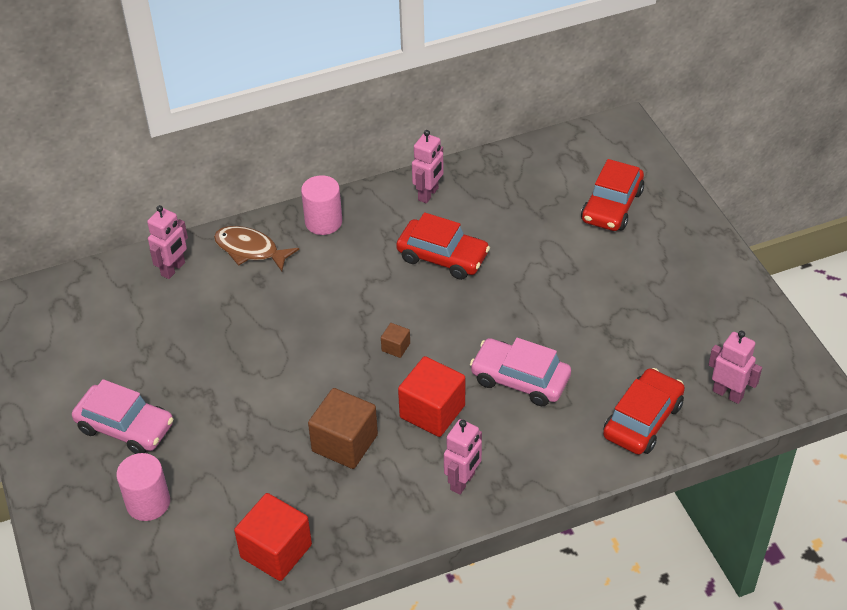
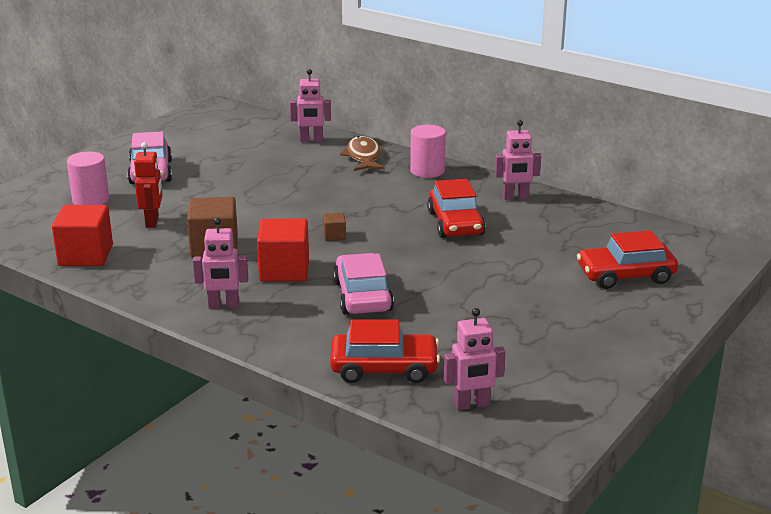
camera: 55 degrees right, 20 degrees down
(247, 470) = (152, 222): none -> red robot
(728, 393) = (472, 405): pink robot -> pink robot turned 75 degrees clockwise

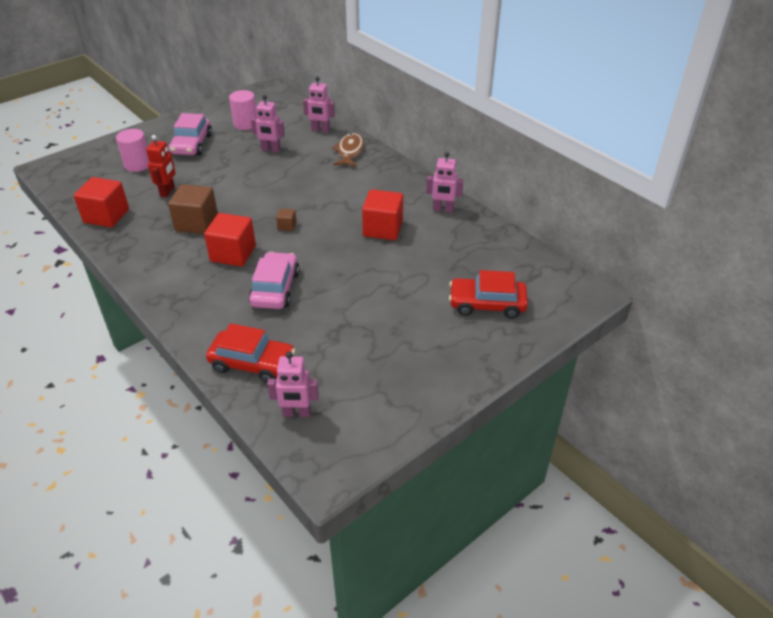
camera: 15 degrees right, 15 degrees up
(223, 306) = (172, 280): pink robot -> pink robot (271, 150)
(427, 171) = (390, 172): pink cylinder -> pink cylinder (245, 124)
(455, 223) = (383, 228): red car -> red cube

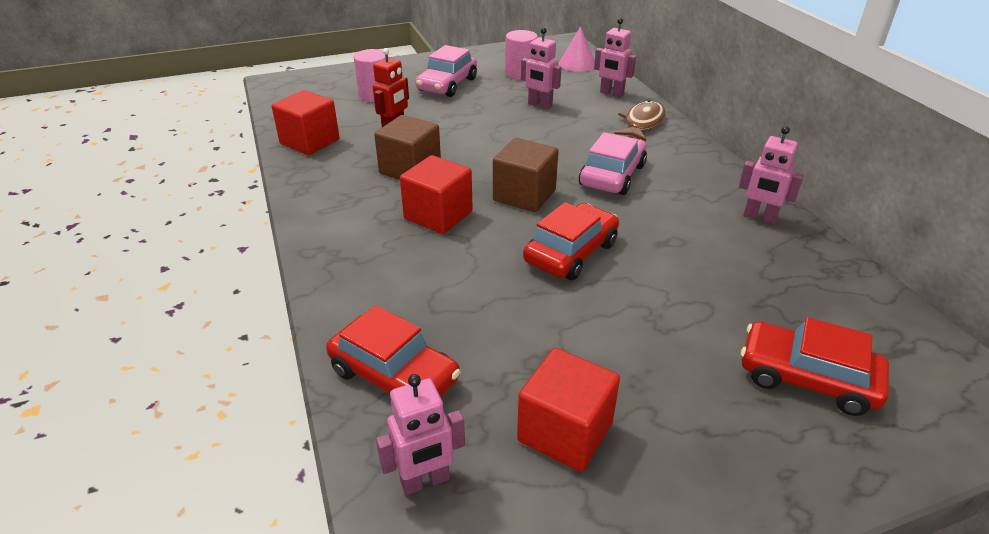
camera: 20 degrees right, 5 degrees down
(275, 289) = (474, 274): pink car -> pink car (612, 175)
(286, 107) = (577, 64): none -> pink cone
(287, 226) = (524, 195): brown cube -> brown cube, size x2.14
(296, 413) = (425, 481): pink robot -> pink robot turned 45 degrees counterclockwise
(332, 260) = (571, 252): none -> red car
(383, 228) = (660, 225): red cube -> red cube (565, 432)

